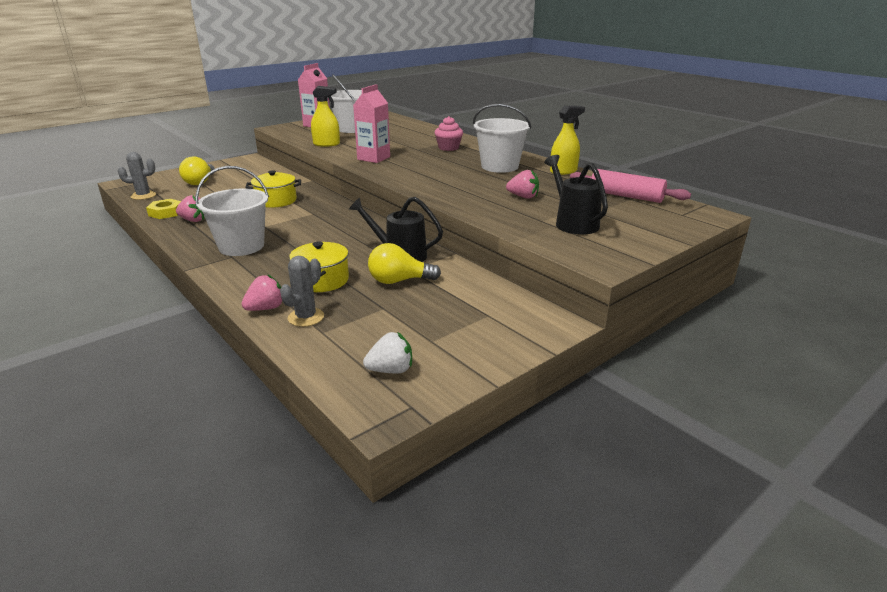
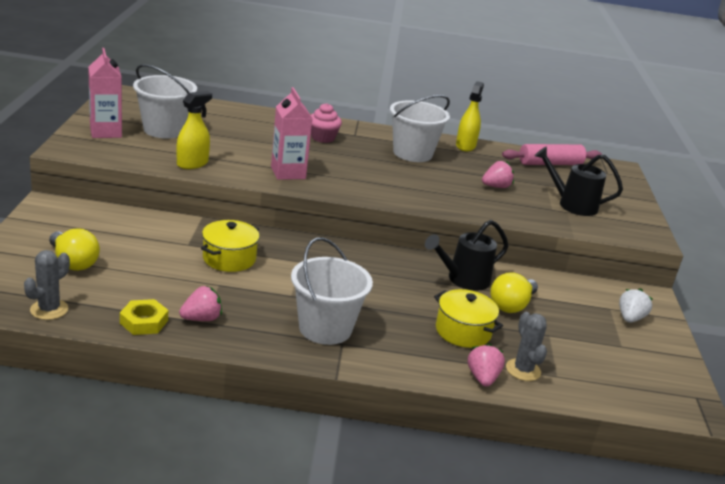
camera: 50 degrees left, 0 degrees up
(391, 370) = (644, 380): white strawberry -> white strawberry (630, 318)

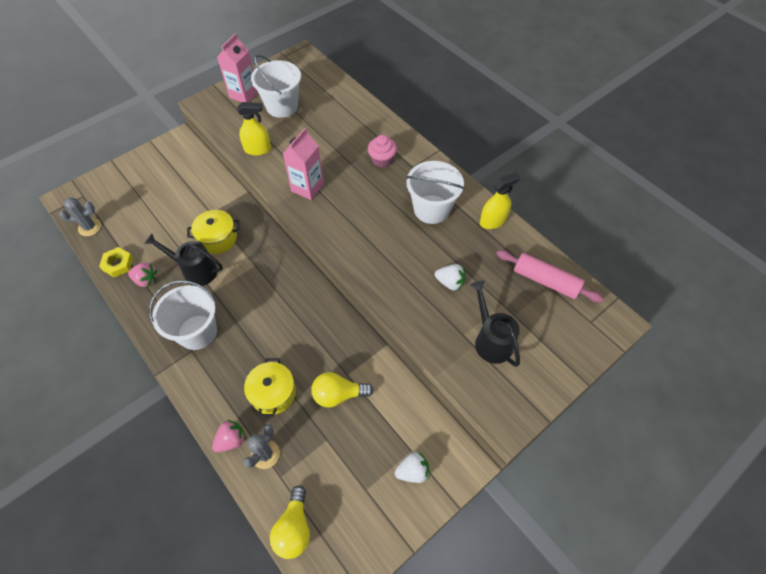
camera: 50 degrees right, 30 degrees up
(73, 262) = (139, 196): yellow light bulb -> yellow light bulb (294, 528)
(463, 280) = (337, 348): black watering can -> black watering can (195, 270)
(496, 187) = (450, 282): pink strawberry -> white strawberry

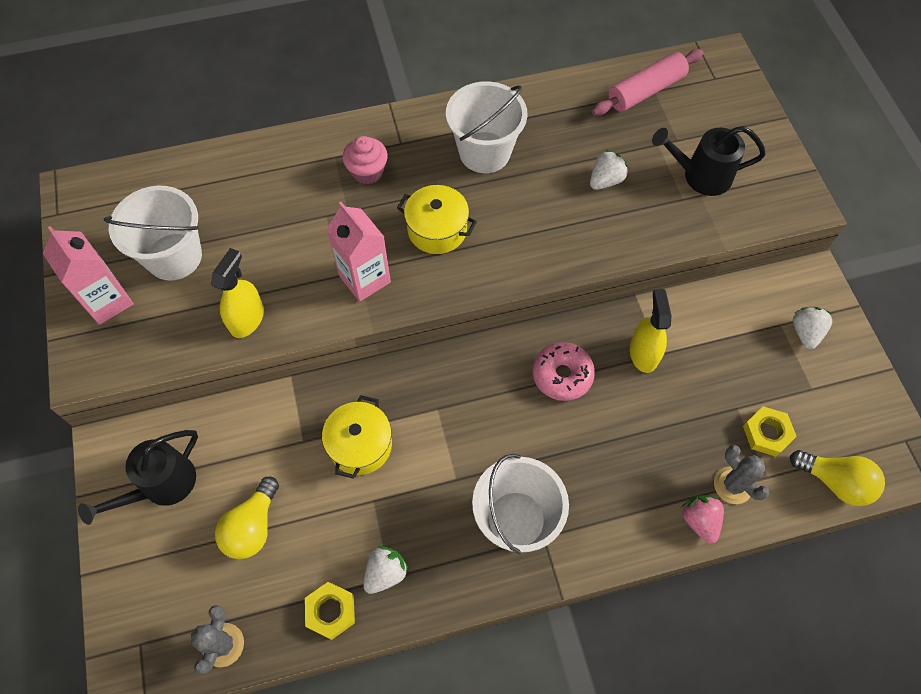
camera: 65 degrees left, 5 degrees up
(146, 280) = (385, 573): pink strawberry -> white strawberry
(195, 270) = (404, 494): black watering can -> black watering can (161, 486)
(273, 393) = (652, 449): yellow pot -> yellow pot (437, 230)
(305, 322) = (562, 375): none -> pink donut
(314, 466) = (767, 433): none -> yellow nut
(338, 394) = (682, 374): yellow light bulb -> yellow light bulb (252, 527)
(493, 221) = (537, 100): yellow spray bottle -> yellow spray bottle (643, 353)

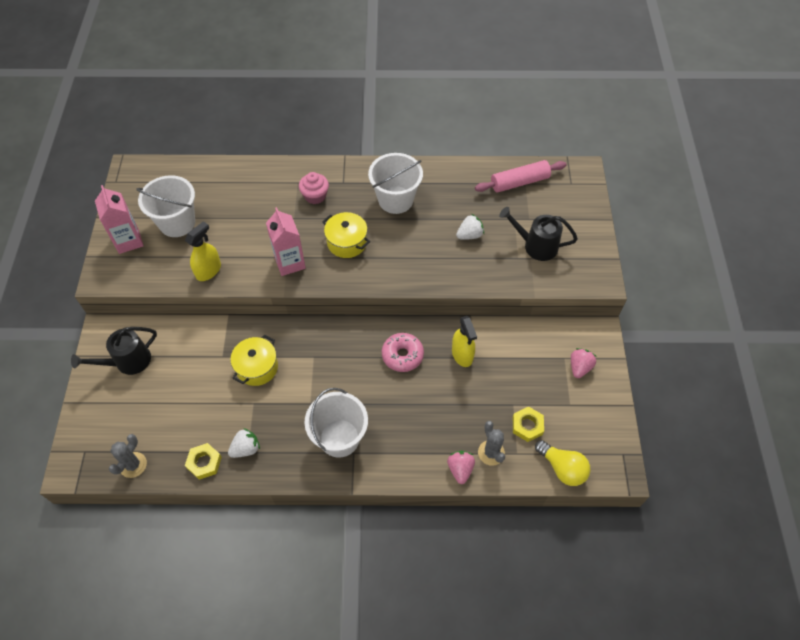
camera: 15 degrees right, 5 degrees down
(252, 527) = (174, 400): yellow light bulb -> none
(643, 353) = (462, 354): yellow spray bottle -> yellow spray bottle turned 150 degrees clockwise
(805, 333) = (579, 367): white strawberry -> pink strawberry

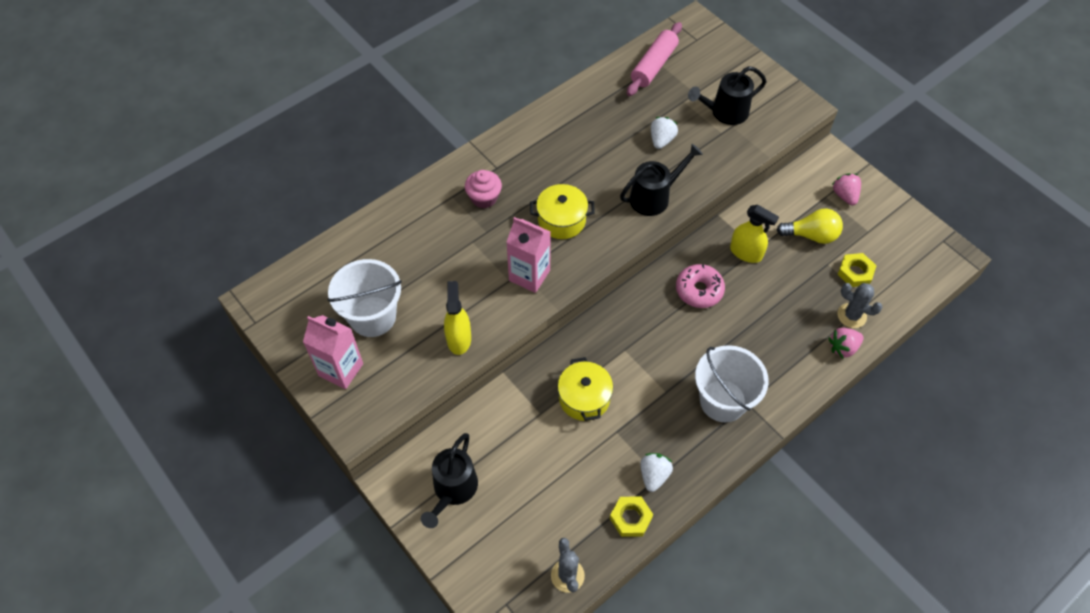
camera: 40 degrees left, 0 degrees up
(395, 200) = (563, 152): white bucket -> none
(423, 269) = (654, 197): none -> black watering can
(460, 469) = (843, 348): pink strawberry -> pink strawberry turned 75 degrees counterclockwise
(562, 468) = (914, 286): yellow light bulb -> yellow light bulb (811, 235)

